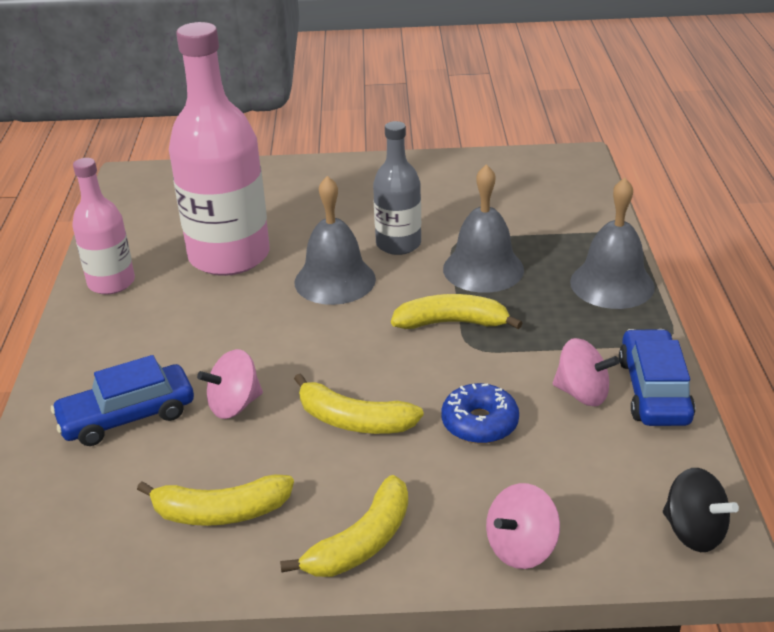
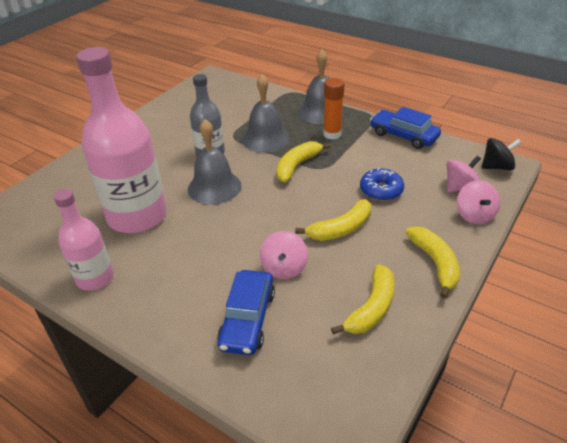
camera: 55 degrees left, 5 degrees up
(566, 319) = (332, 134): none -> orange glue stick
(582, 393) = (388, 154): pink spinning top -> pink spinning top (460, 187)

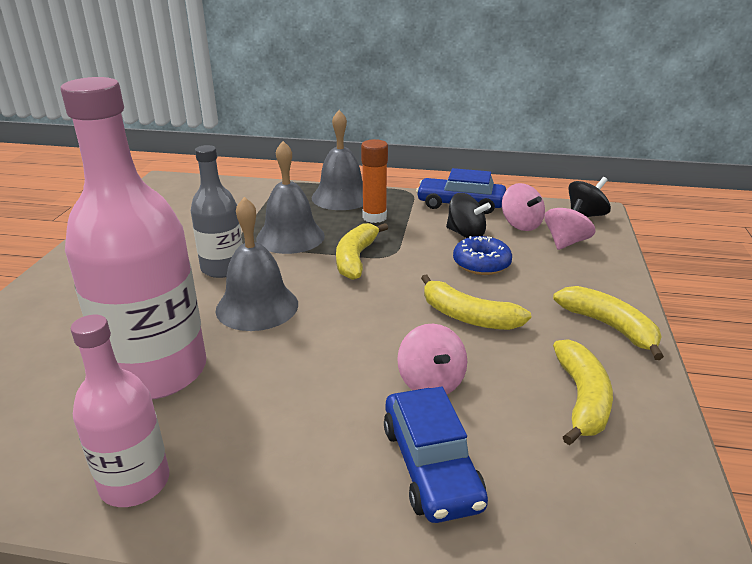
camera: 25 degrees left, 10 degrees down
(341, 229) = (468, 316): yellow banana -> yellow banana turned 90 degrees clockwise
(388, 163) = (466, 234): none -> black spinning top
(474, 215) = (605, 267): pink spinning top -> pink spinning top (521, 224)

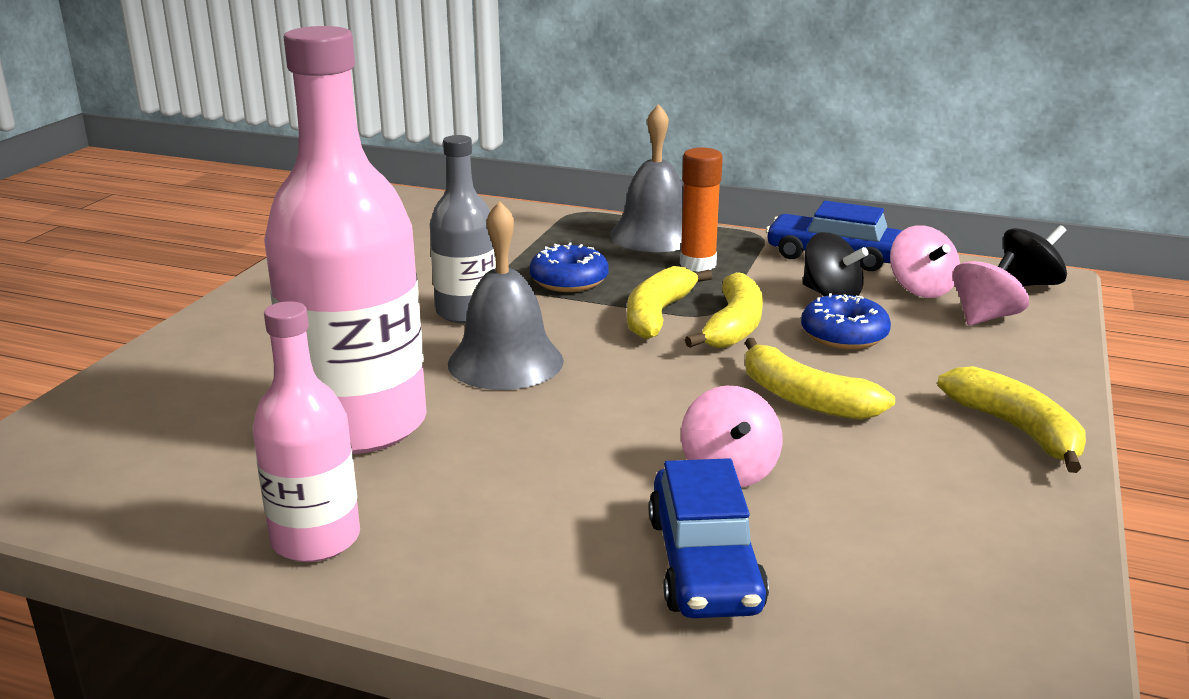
camera: 10 degrees right, 5 degrees down
(290, 237) = (569, 281): grey bell -> blue donut
(581, 399) = (944, 511): yellow banana -> yellow banana (733, 326)

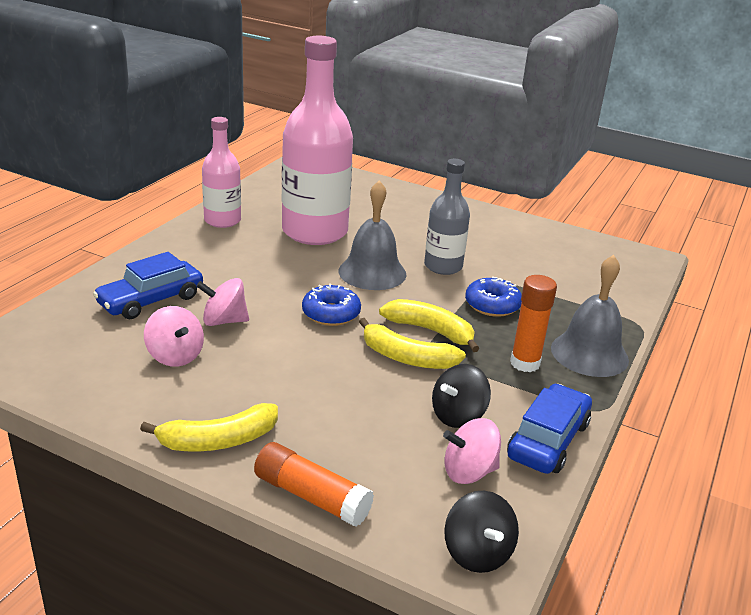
camera: 95 degrees right, 5 degrees up
(704, 563) = (151, 300): blue car -> blue car turned 45 degrees counterclockwise
(804, 398) = (293, 363): yellow banana -> none
(844, 335) = (382, 403): blue donut -> blue donut (331, 314)
(985, 317) = (403, 492): pink spinning top -> pink spinning top (175, 356)
(1046, 362) = (311, 496): none -> orange glue stick

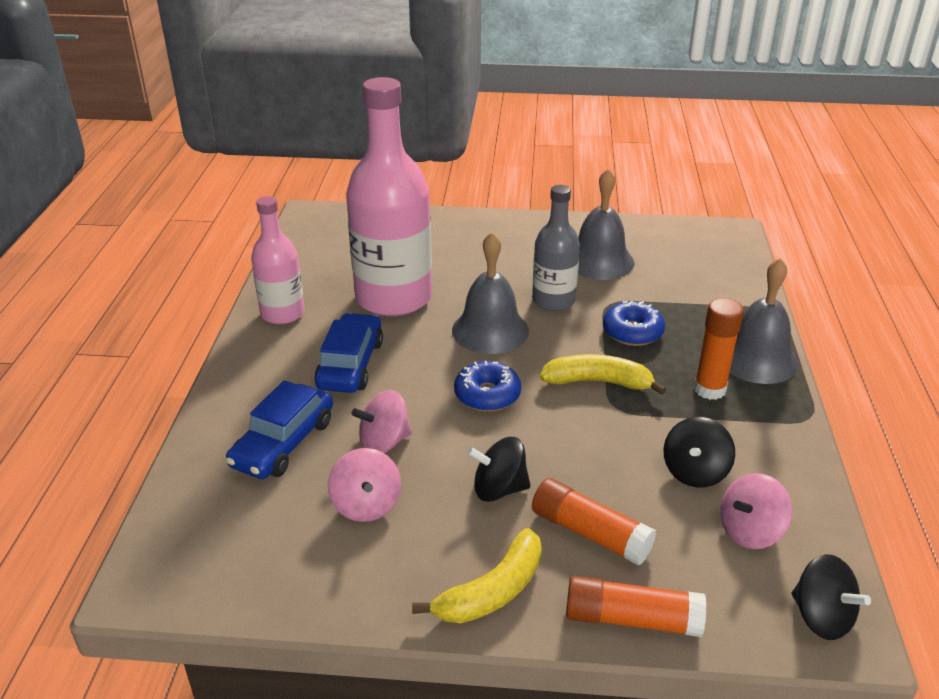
camera: 20 degrees left, 5 degrees up
(175, 356) = (366, 505): pink spinning top -> pink spinning top turned 45 degrees clockwise
(284, 377) = (499, 489): none -> black spinning top
(330, 428) = (589, 533): none -> orange glue stick
(406, 357) = (599, 422): yellow banana -> none
(508, 249) = (599, 261): none -> grey bell
(548, 440) = (791, 468): blue car -> blue car (350, 364)

